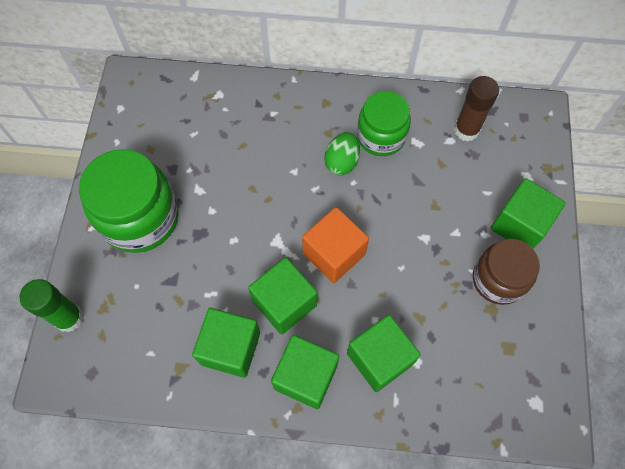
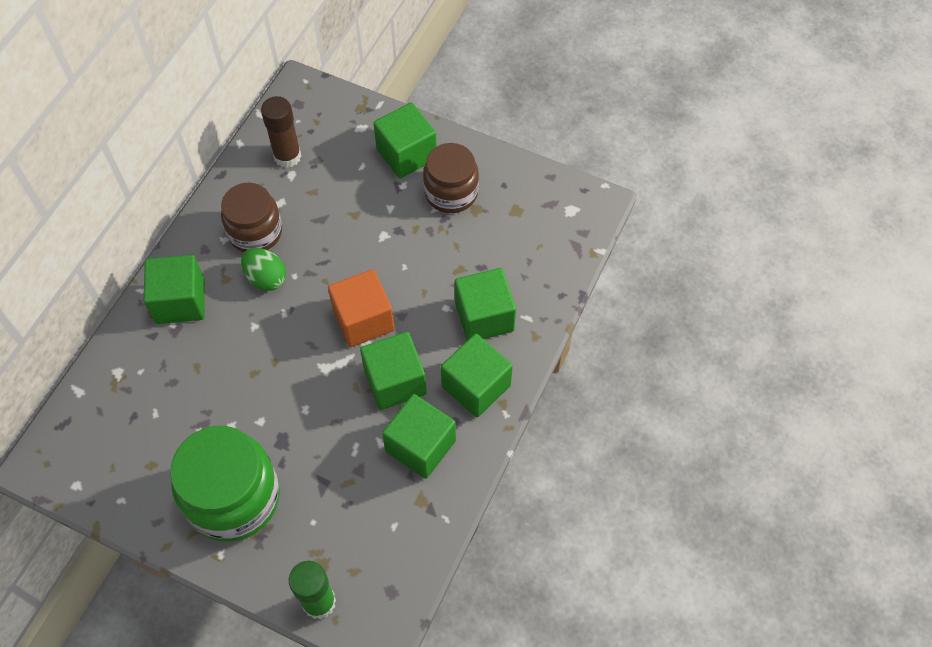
camera: 70 degrees left, 5 degrees down
(295, 110) = (180, 301): none -> green cube
(381, 136) = (255, 232): green jar -> brown jar

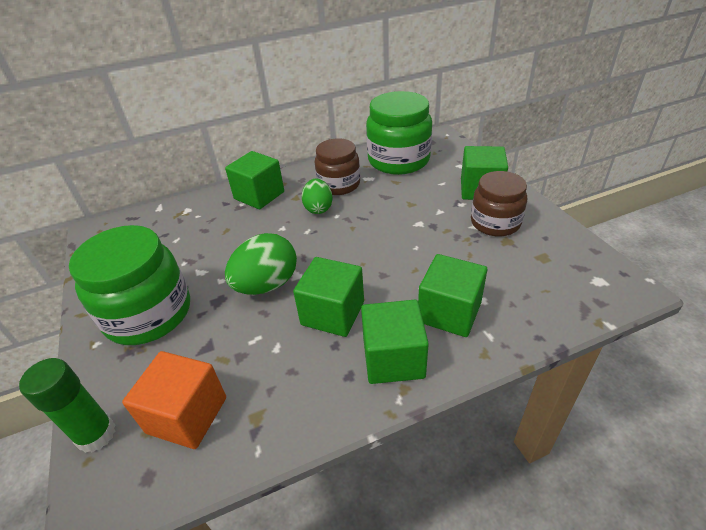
camera: 45 degrees right, 20 degrees down
(287, 156) = (398, 160): brown glue stick -> green jar
(310, 395) = (267, 285): none -> green egg
(363, 320) = (353, 262): orange cube -> orange cube (187, 415)
(420, 446) = (302, 372): green cube -> none

